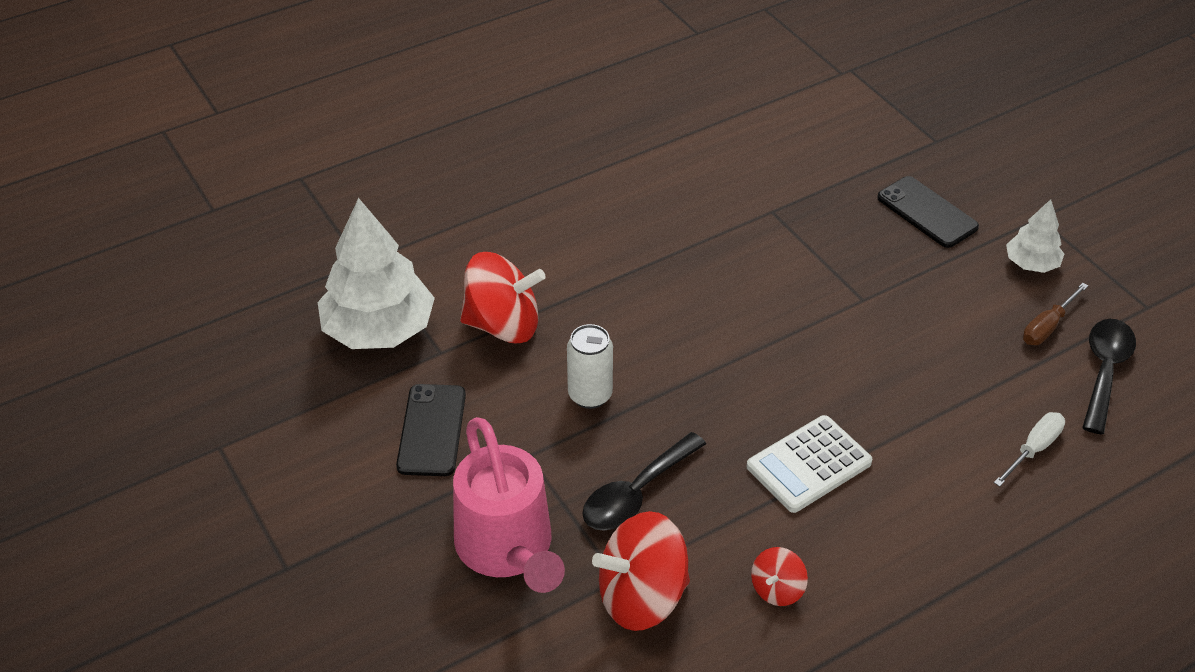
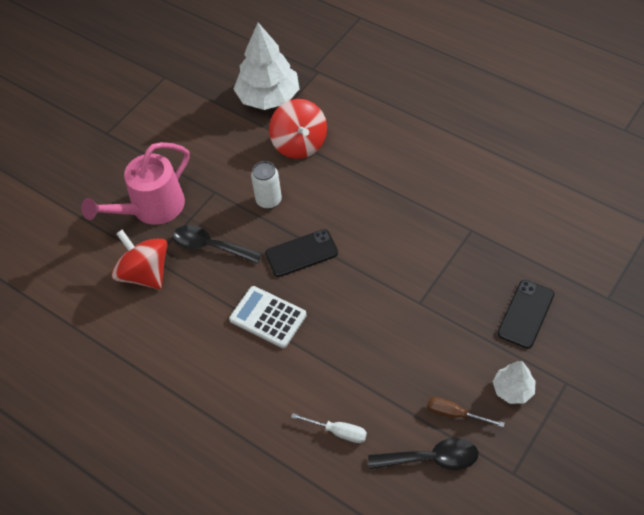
camera: 70 degrees right, 10 degrees up
(432, 430) = (212, 147): black phone -> black phone (301, 253)
(777, 589) = (174, 330): red spinning top -> none

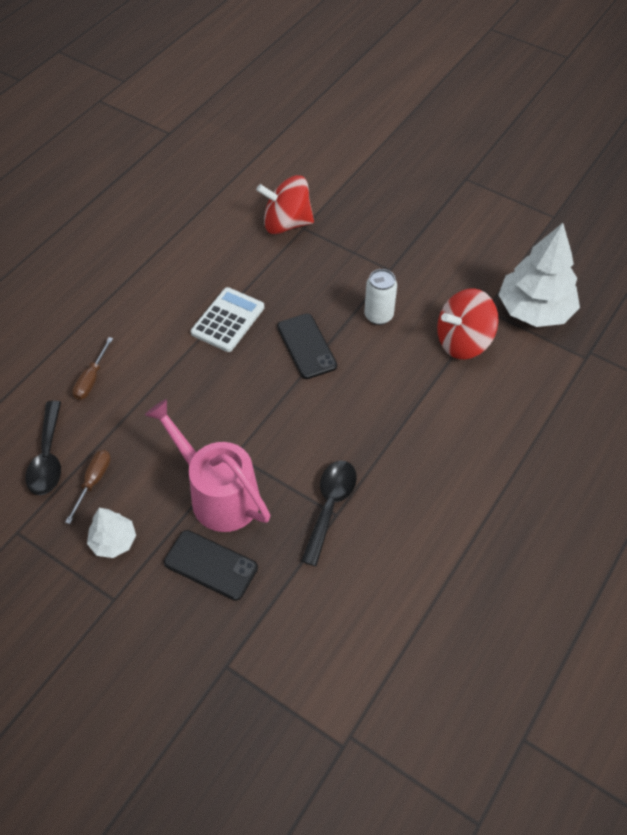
camera: 85 degrees right, 0 degrees up
(145, 273) = (286, 223): red spinning top -> red spinning top turned 135 degrees counterclockwise
(151, 208) = (366, 221): pink watering can -> pink watering can (217, 493)
(210, 246) = (318, 270): black spoon -> black spoon (330, 506)
(338, 432) = (91, 379): white screwdriver -> brown screwdriver

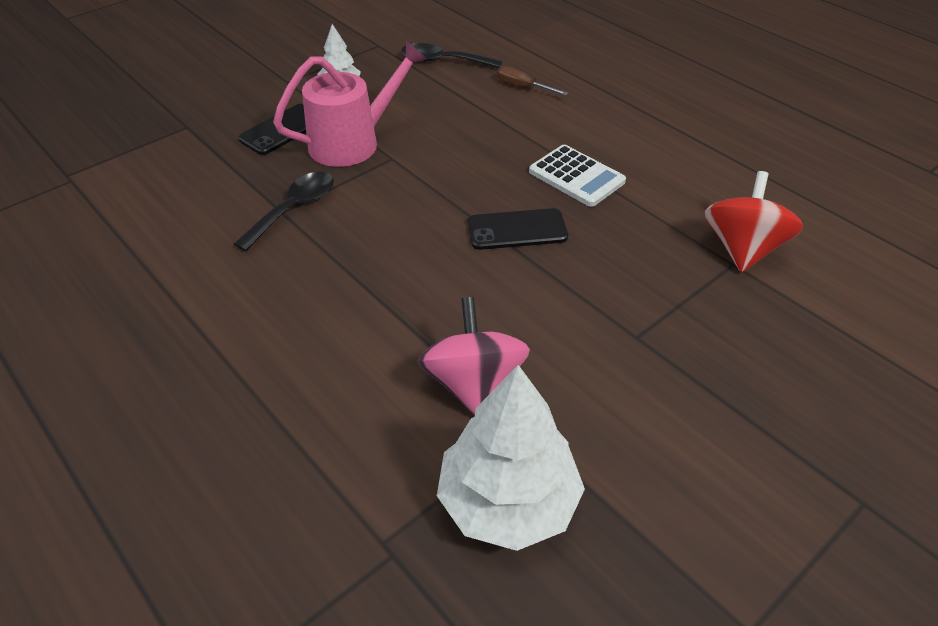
camera: 105 degrees right, 10 degrees down
(93, 482) = (405, 80): brown screwdriver -> none
(330, 506) = (294, 209): black spoon -> black spoon turned 90 degrees counterclockwise
(378, 316) = (548, 304): white can -> none
(463, 341) = (473, 384): red spinning top -> pink spinning top

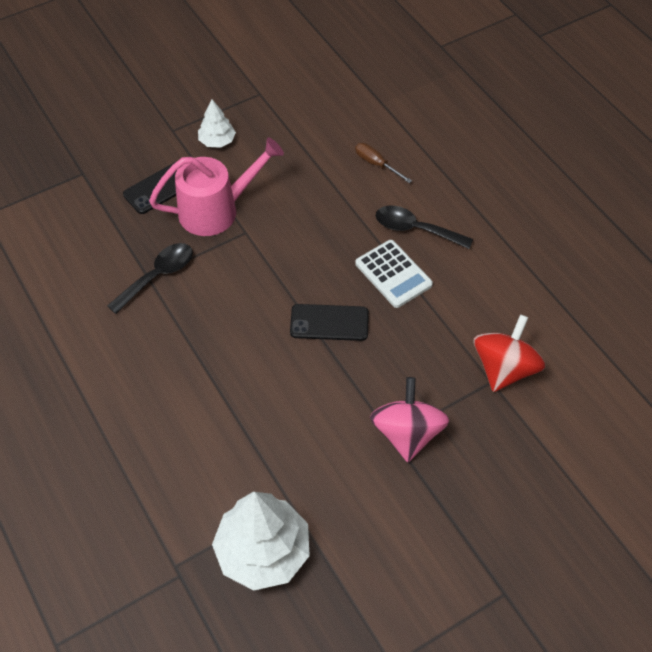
camera: 10 degrees right, 10 degrees up
(443, 61) = (313, 122): black spoon -> black spoon (415, 229)
(473, 384) = (261, 458): pink spinning top -> pink spinning top (407, 433)

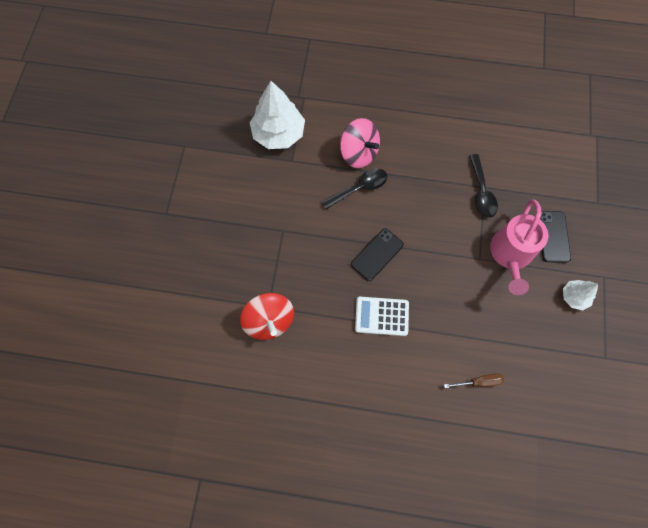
camera: 130 degrees right, 15 degrees up
(407, 433) = (278, 239): pink spinning top -> pink spinning top (359, 153)
(415, 229) = (405, 359): black spoon -> black spoon (359, 188)

